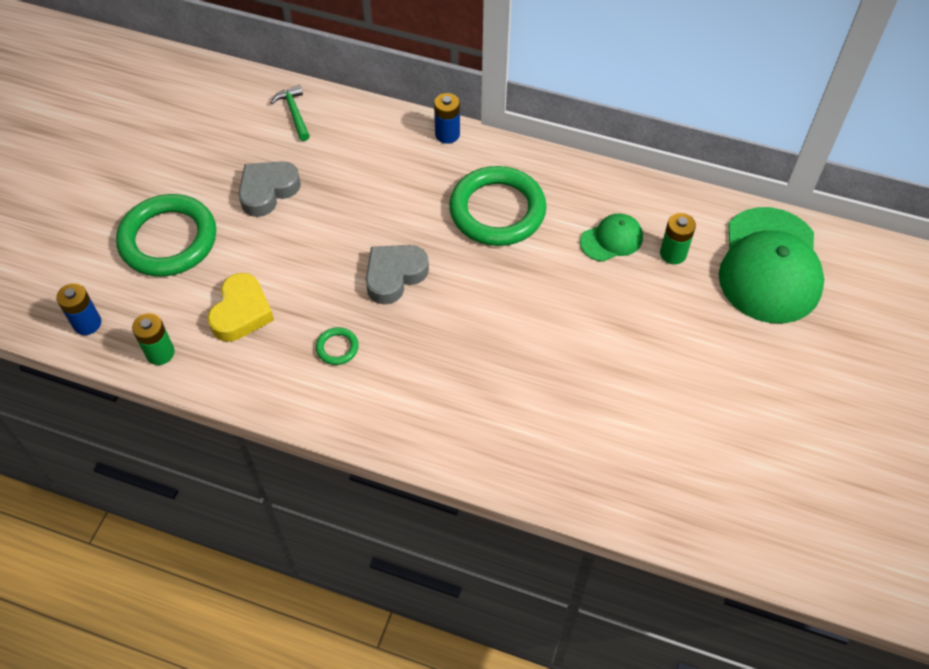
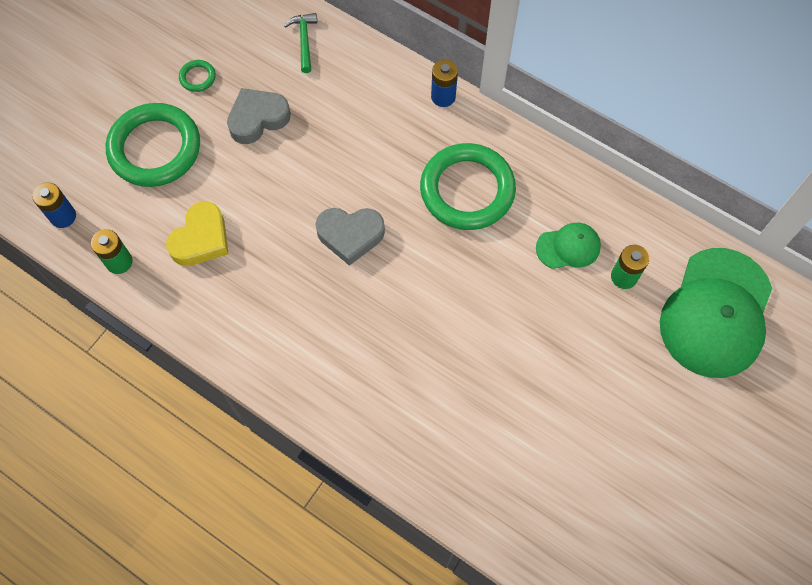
camera: 15 degrees right, 10 degrees up
(337, 348) = (278, 296): green ring -> green ring (197, 77)
(394, 276) = (350, 235): grey heart -> grey heart turned 150 degrees counterclockwise

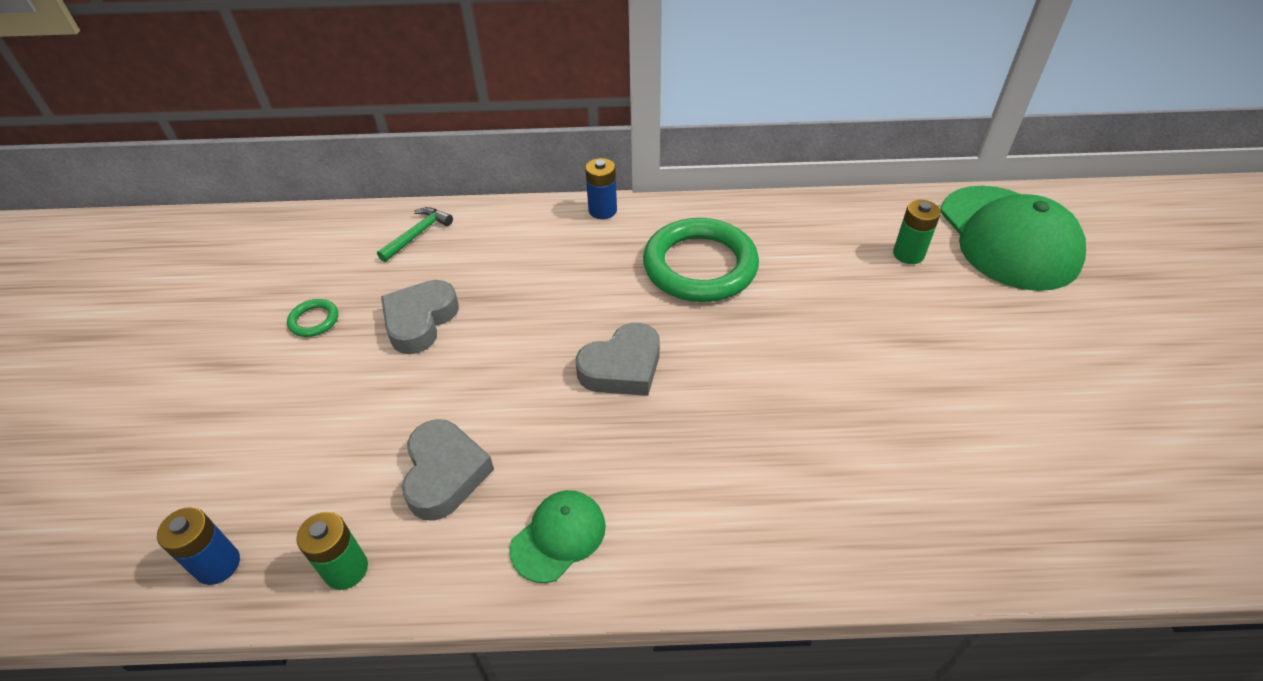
camera: 35 degrees left, 20 degrees down
(155, 148) = (307, 414): green ring -> none
(201, 239) = (445, 474): yellow heart -> grey heart
(304, 41) = (417, 234): green hammer -> green hammer turned 75 degrees clockwise
(568, 247) = (838, 259): green cap -> green cap (558, 536)

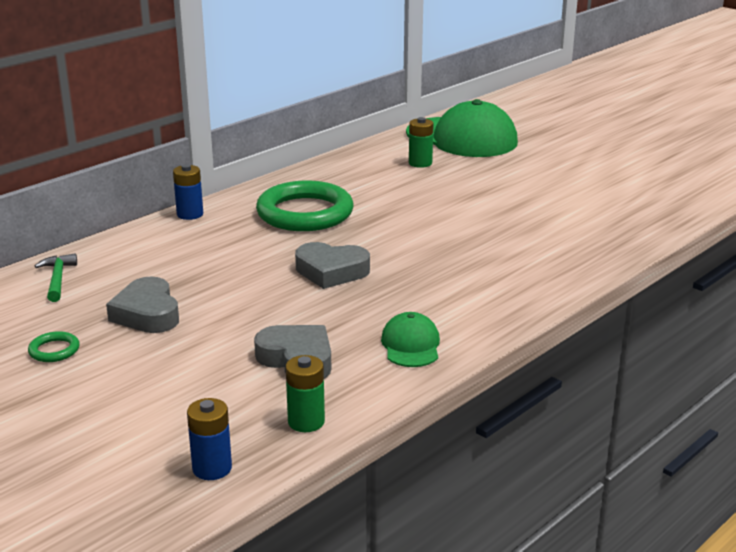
camera: 45 degrees left, 20 degrees down
(622, 367) = (331, 271): grey heart -> grey heart turned 90 degrees clockwise

